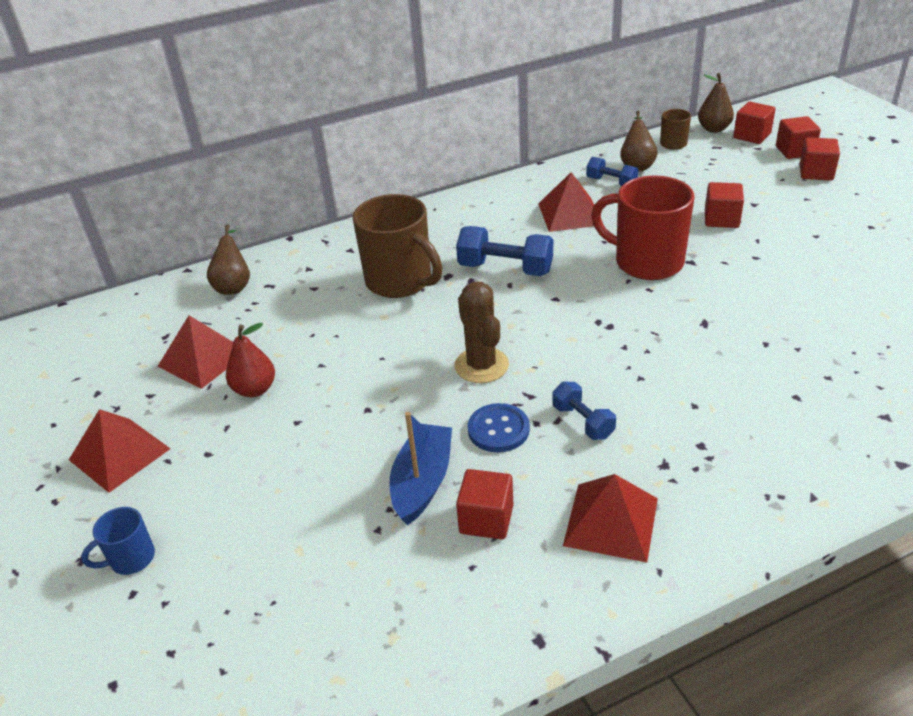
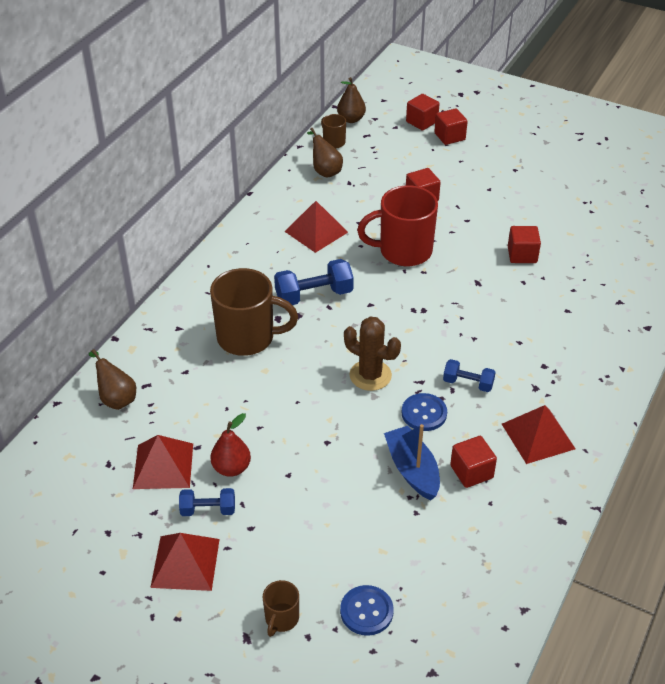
camera: 40 degrees left, 5 degrees up
(131, 559) = (281, 619): blue mug -> brown mug
(212, 605) = (366, 611): none -> blue button
(611, 182) = (320, 193): blue dumbbell -> blue dumbbell (208, 510)
(752, 136) = (382, 117): red cube -> red cube (522, 255)

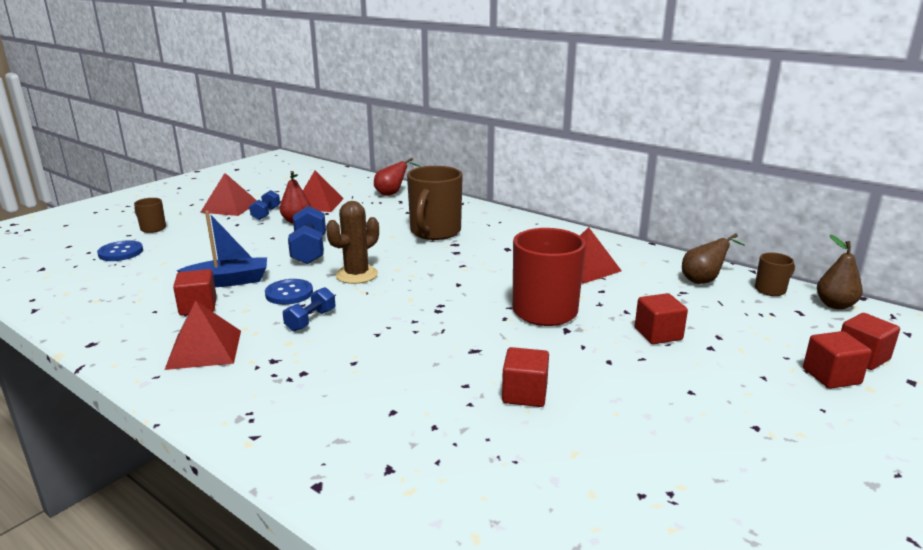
camera: 100 degrees right, 20 degrees down
(116, 398) = (392, 194): brown pear -> red pear
(314, 295) = (481, 260): blue dumbbell -> blue dumbbell (309, 250)

